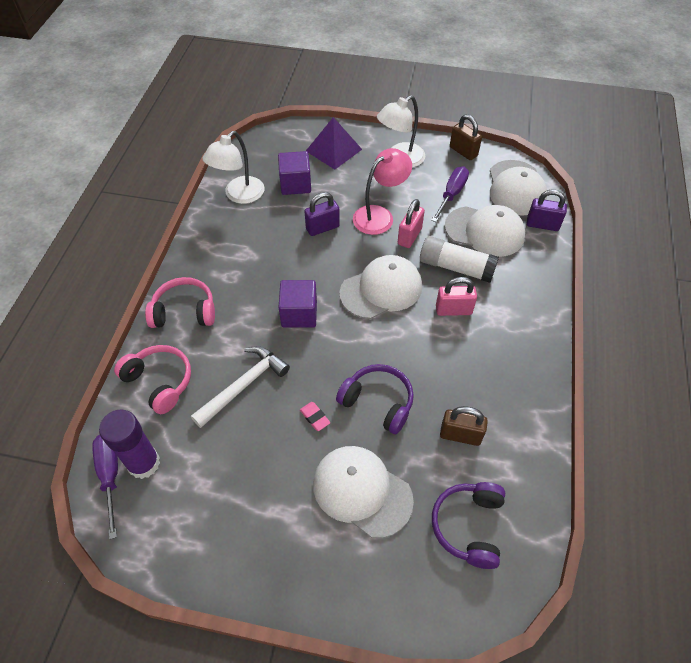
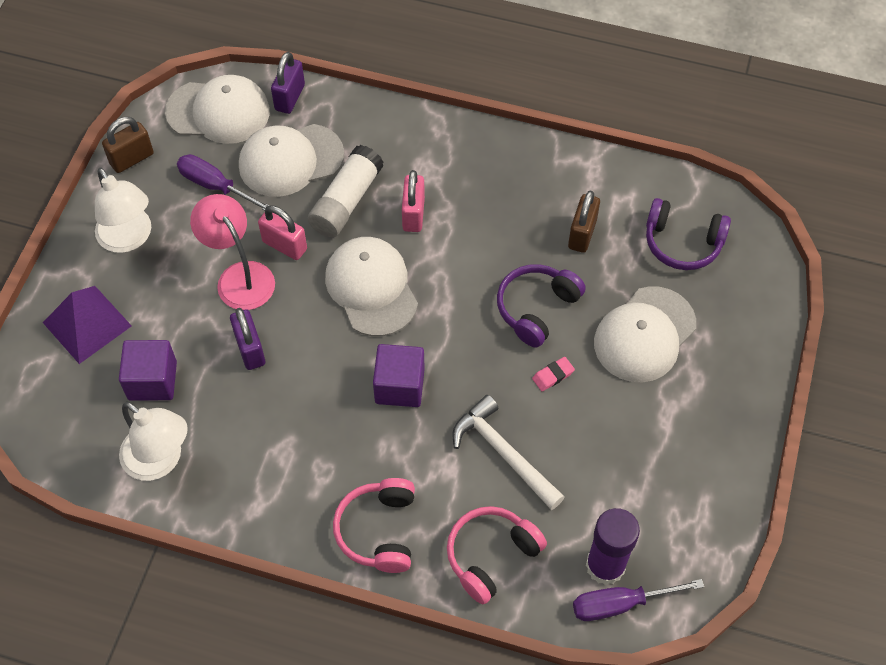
camera: 85 degrees left, 5 degrees up
(485, 231) = (290, 160): white cap -> white cap turned 135 degrees counterclockwise

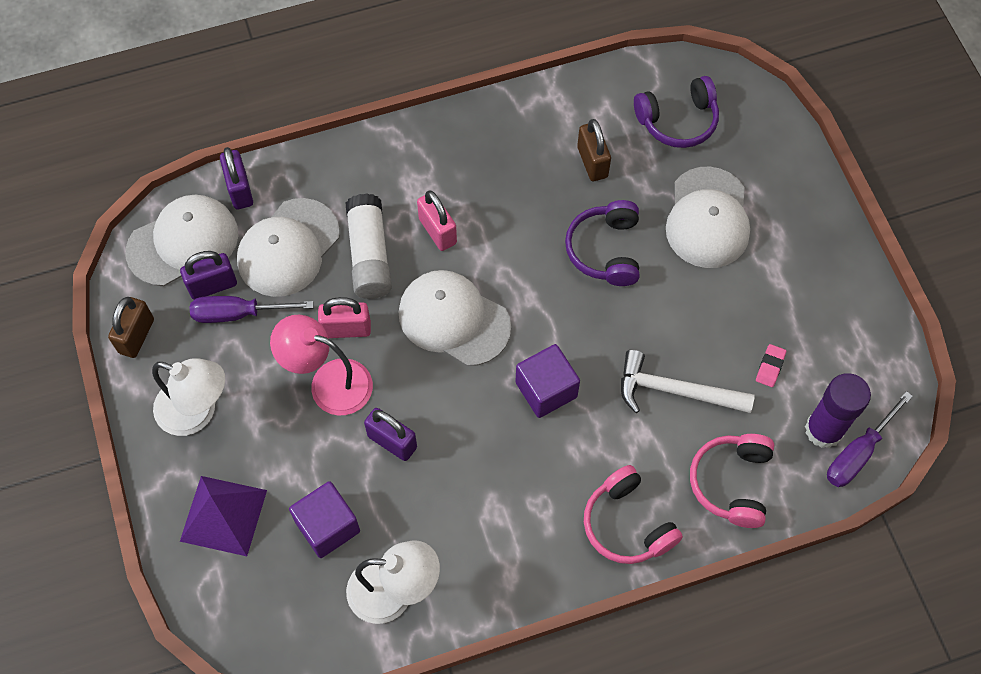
camera: 35 degrees left, 5 degrees up
(214, 155) = (213, 286): none -> purple padlock
(553, 375) = (663, 299): pink eraser -> pink eraser (770, 367)

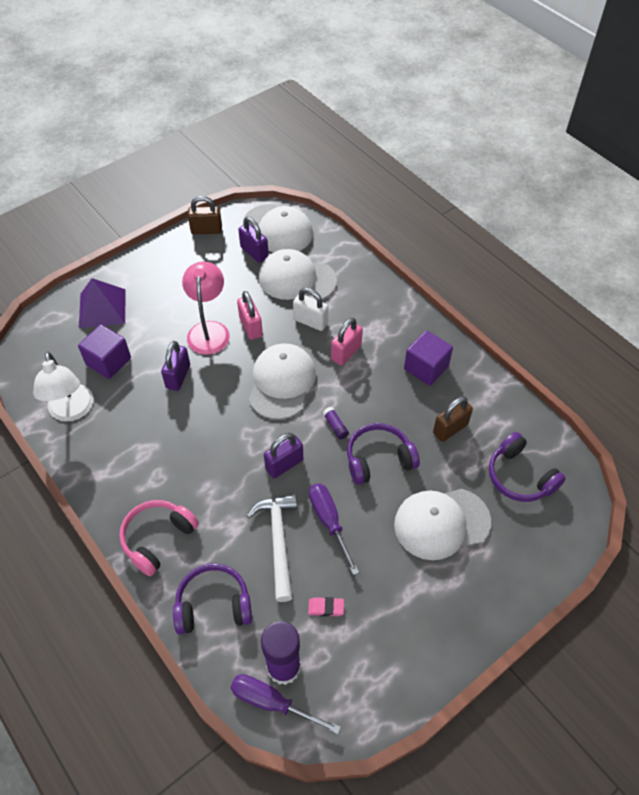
camera: 70 degrees right, 10 degrees down
(197, 412) = (166, 273): white lamp -> none
(238, 314) = (240, 270): purple screwdriver -> purple screwdriver (329, 521)
(240, 190) = (327, 243): purple padlock -> purple padlock (284, 464)
(369, 255) = (310, 321): white glue stick -> white padlock
(542, 280) = (335, 426): none -> purple glue stick
(546, 390) = (248, 454): purple cube -> purple cube (426, 368)
(731, 483) = (213, 605): pink headphones -> purple headphones

